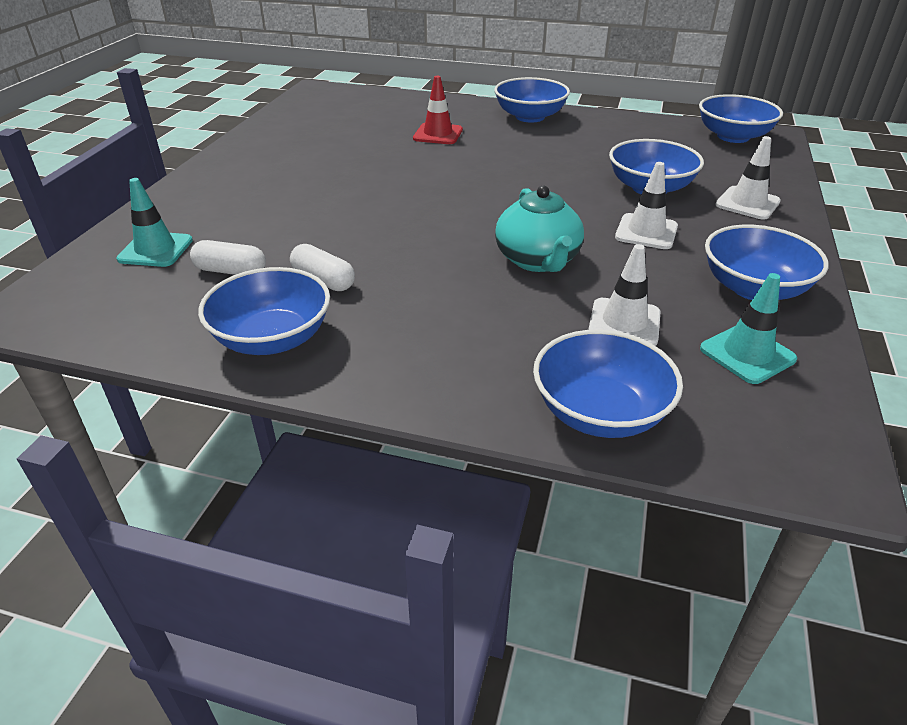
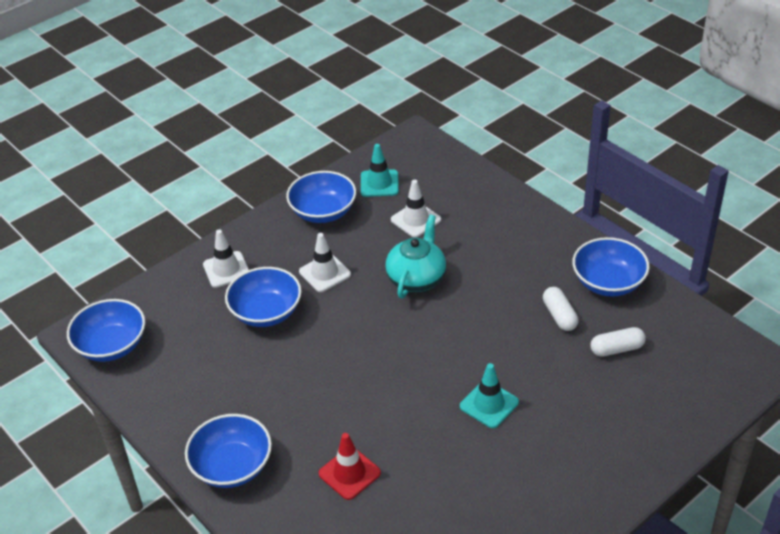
camera: 145 degrees left, 5 degrees up
(155, 250) = (666, 395): turquoise traffic cone -> turquoise traffic cone (489, 404)
(231, 271) = (616, 349): white capsule -> white capsule turned 60 degrees counterclockwise
(600, 412) = (476, 185): blue bowl -> none

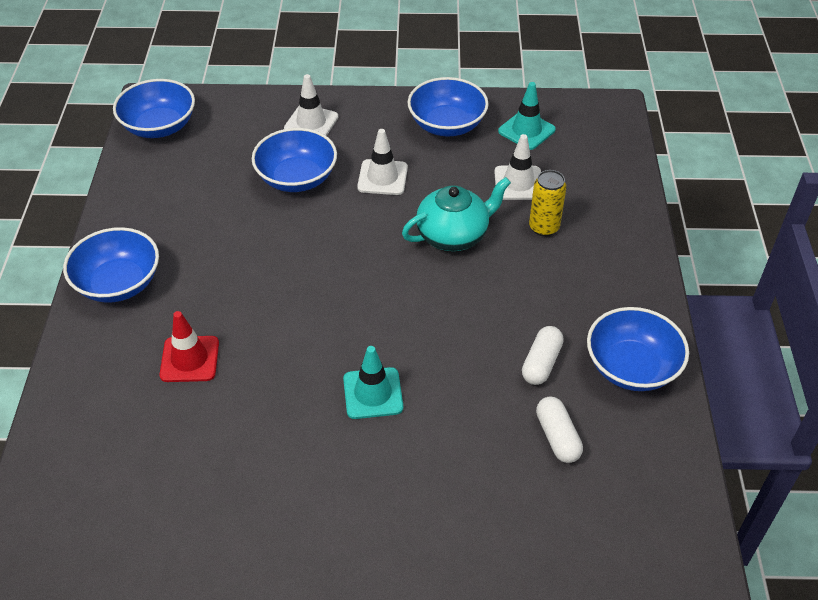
camera: 40 degrees right, 5 degrees up
(464, 237) = (544, 227): none -> yellow can
(616, 349) = (557, 437): white capsule -> white capsule turned 45 degrees clockwise

